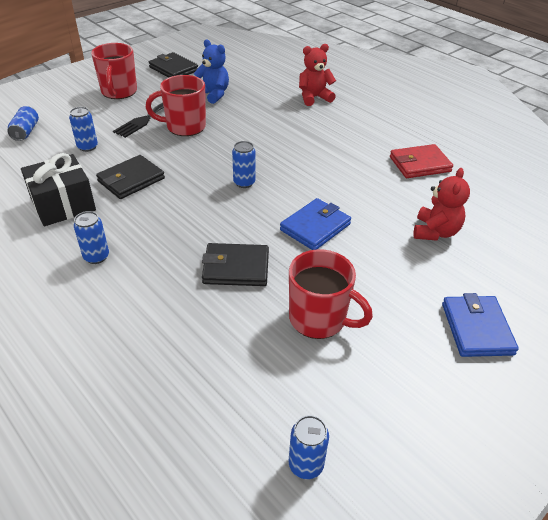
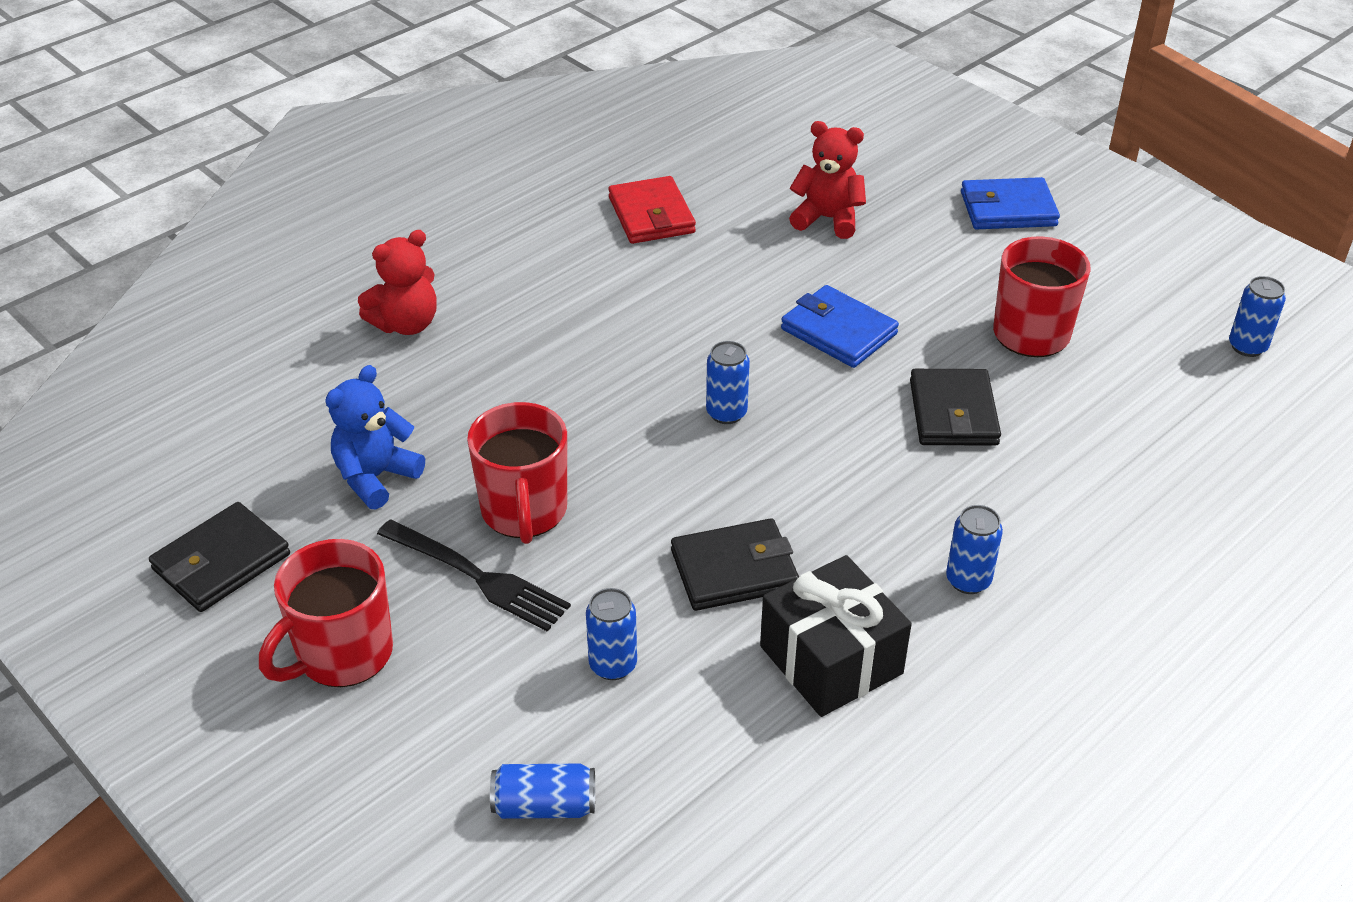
camera: 90 degrees left, 0 degrees up
(119, 92) = (342, 654): red mug -> red mug turned 135 degrees clockwise
(131, 180) = (734, 570): black wallet -> black wallet turned 60 degrees counterclockwise
(314, 98) = (406, 324): red teddy bear -> red teddy bear turned 105 degrees counterclockwise

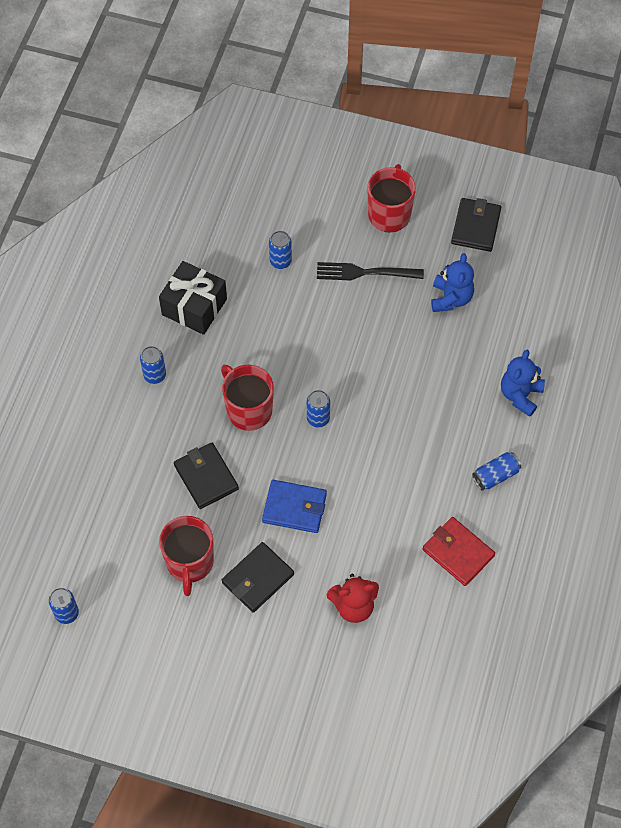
camera: 150 degrees right, 20 degrees up
(406, 324) = (520, 395): red teddy bear -> blue teddy bear
(524, 511) = (371, 314): red mug -> red mug (248, 410)
(544, 806) = (267, 196): blue can -> blue can (495, 475)
(734, 570) = (259, 330): black wallet -> black wallet (257, 578)
(1008, 209) = (249, 677): blue wallet -> none

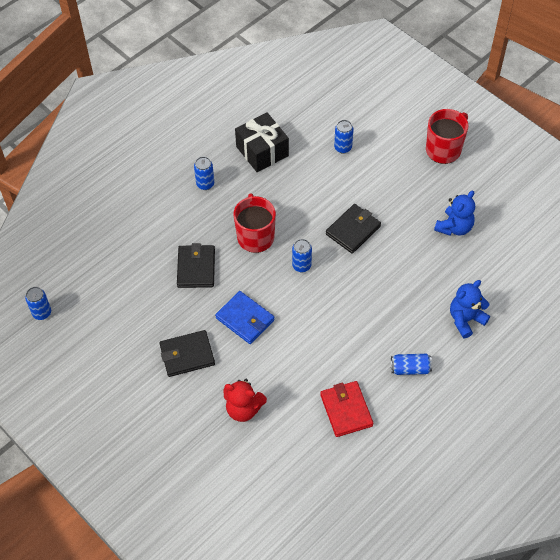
camera: 30 degrees right, 5 degrees down
(189, 563) = (147, 320): red mug -> none
(365, 272) = (400, 181): black fork -> none
(476, 227) = (505, 186): black wallet -> black wallet (353, 230)

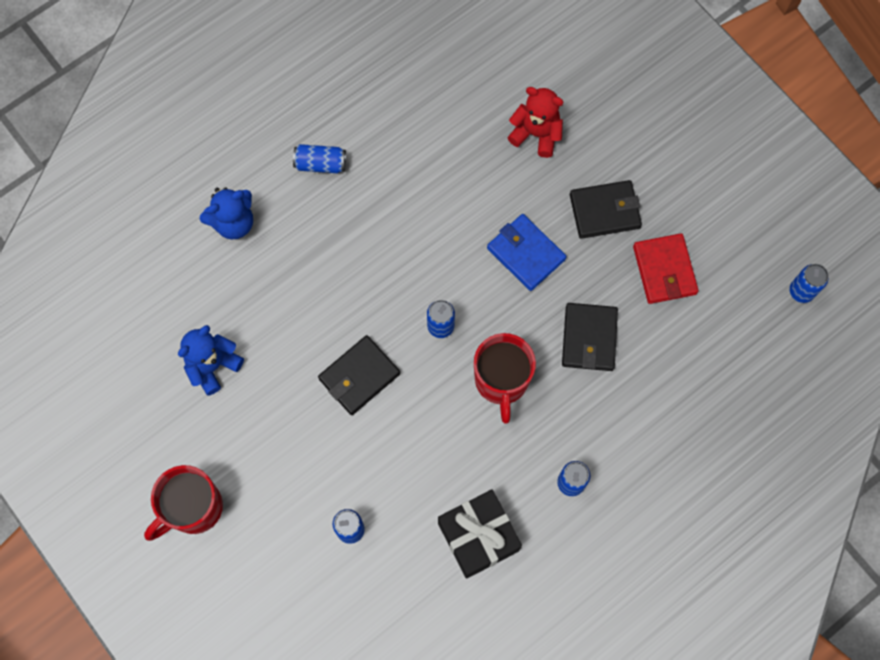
camera: 175 degrees left, 15 degrees up
(346, 410) = (410, 120): red wallet -> red wallet (664, 270)

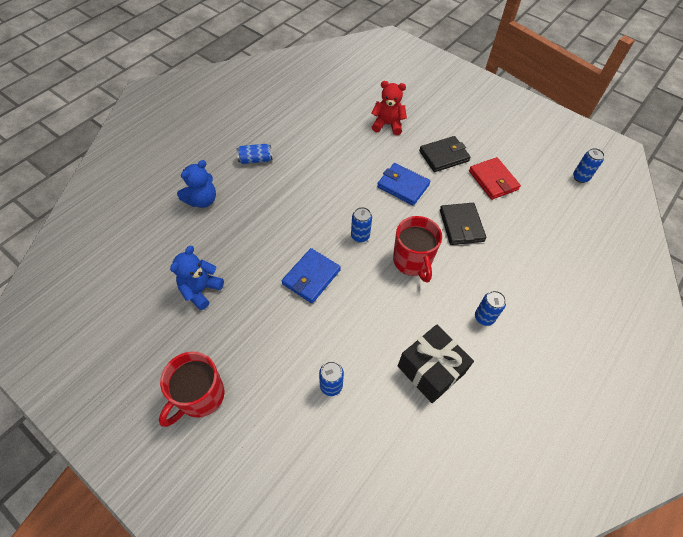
camera: 15 degrees left, 15 degrees down
(359, 376) = (311, 277): black wallet -> blue wallet

